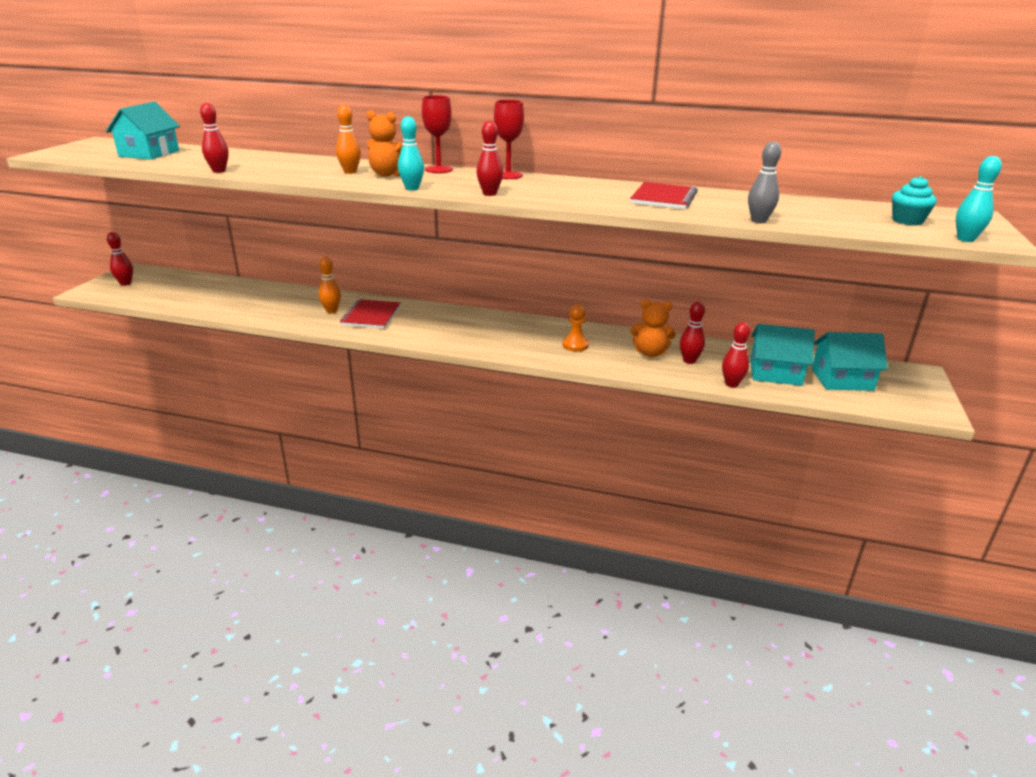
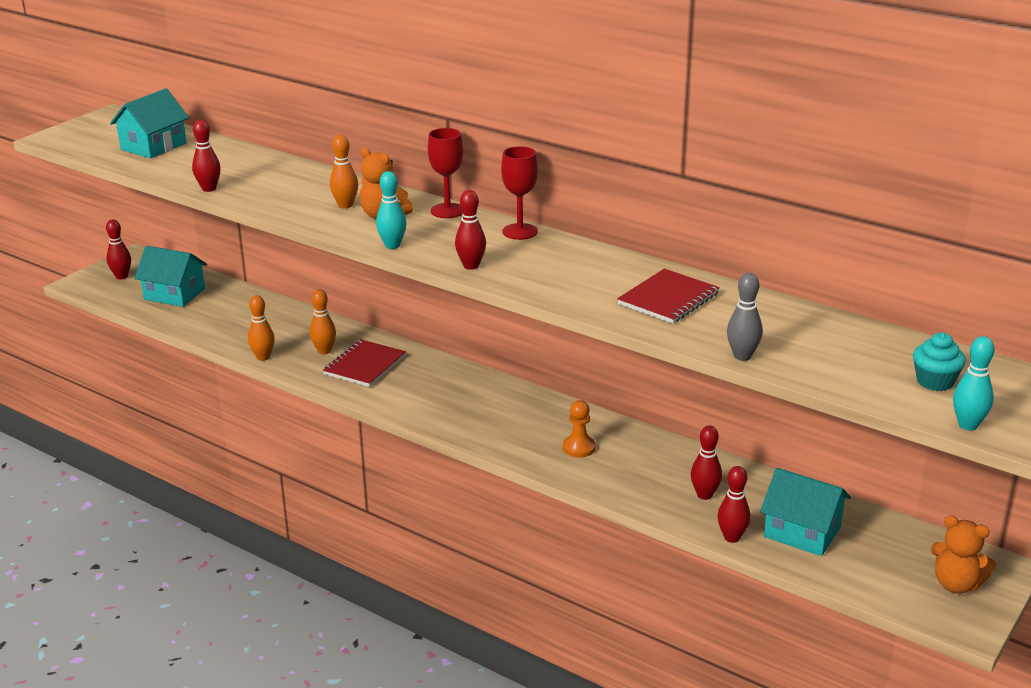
camera: 20 degrees right, 0 degrees up
(281, 321) = (263, 357): none -> orange bowling pin
(650, 353) = (664, 475): orange teddy bear -> orange teddy bear (956, 584)
(842, 379) = (883, 557): turquoise house -> turquoise house (174, 294)

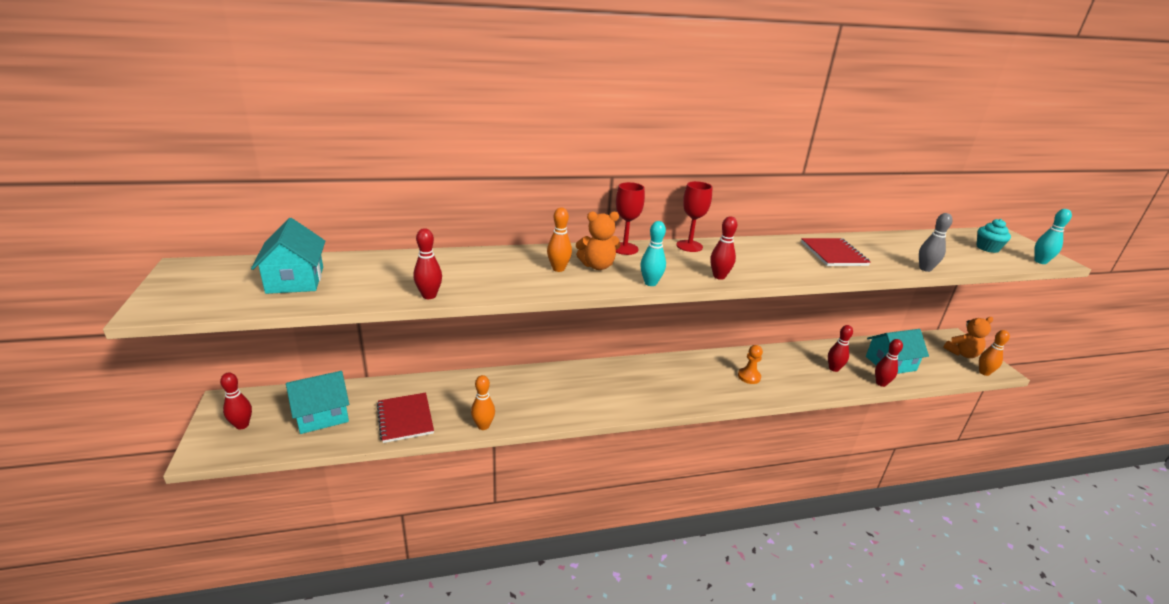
camera: 50 degrees left, 0 degrees up
(324, 351) = (516, 398): orange bowling pin -> orange bowling pin (984, 373)
(365, 365) = (559, 393): red notebook -> red notebook (405, 419)

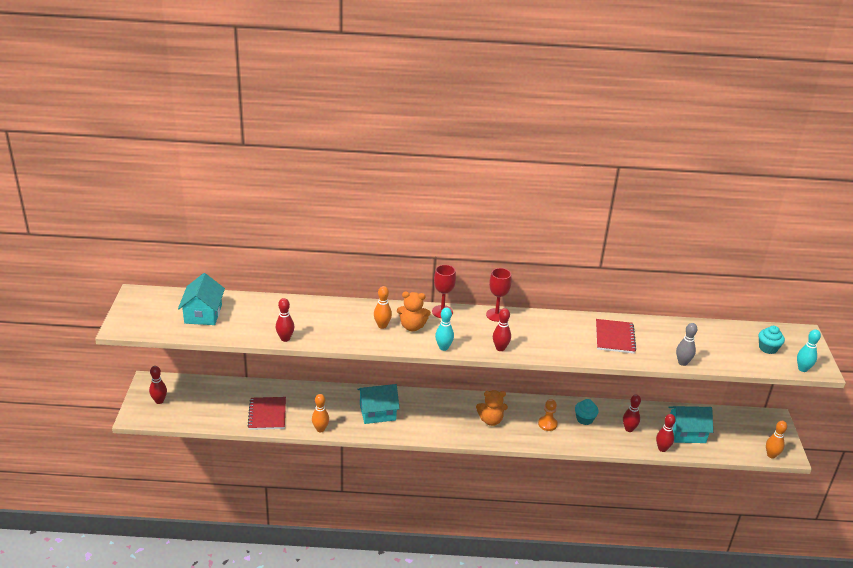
camera: 15 degrees right, 5 degrees up
(322, 415) = (211, 402): turquoise house -> turquoise house (377, 412)
(783, 365) = (584, 419): none -> turquoise cupcake
(962, 354) = (767, 435): orange teddy bear -> orange teddy bear (491, 420)

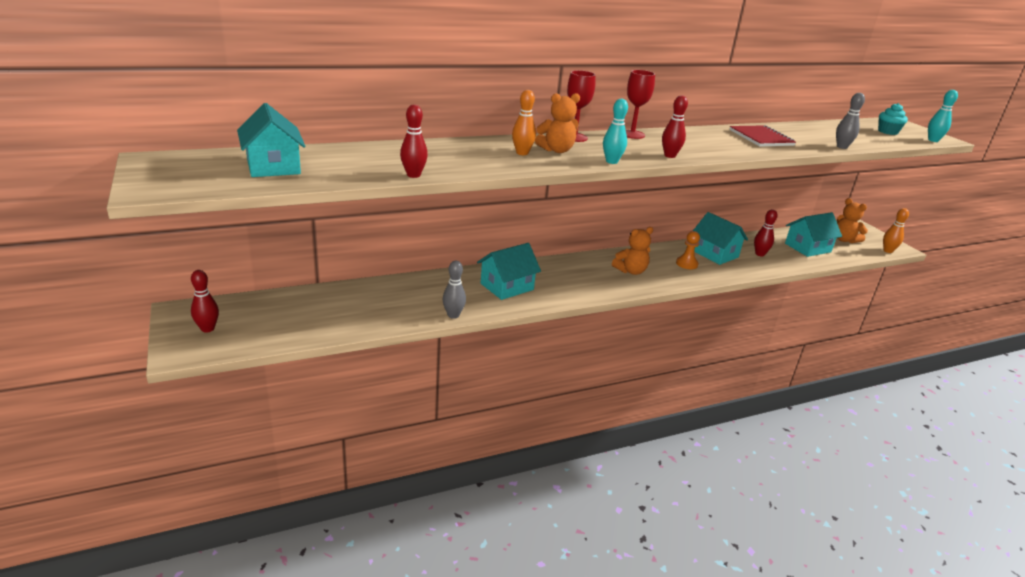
camera: 25 degrees left, 5 degrees down
(267, 414) = (373, 314): red notebook -> none
(320, 429) = (453, 315): orange bowling pin -> grey bowling pin
(584, 419) = (714, 254): turquoise cupcake -> turquoise house
(662, 449) = (803, 263): red bowling pin -> none
(738, 432) = (844, 240): none -> orange teddy bear

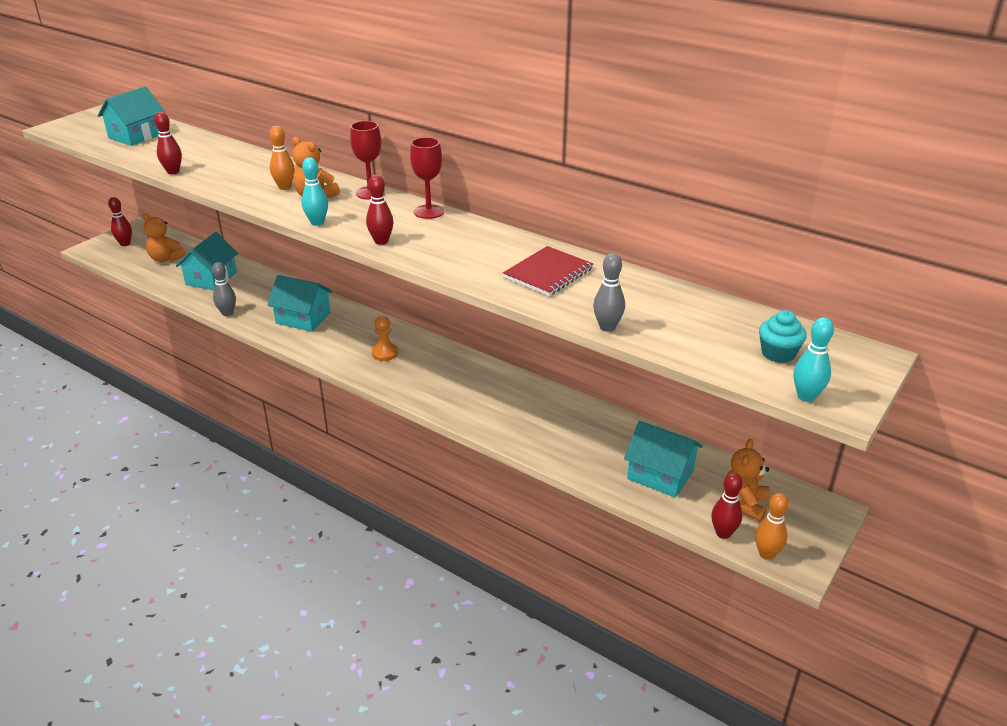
camera: 60 degrees right, 5 degrees up
(631, 271) = (415, 368): orange teddy bear -> orange teddy bear (166, 259)
(686, 264) = (478, 396): orange pawn -> orange pawn (385, 353)
(714, 254) = (533, 408): turquoise house -> turquoise house (211, 278)
(760, 254) = (580, 440): red bowling pin -> red bowling pin (723, 533)

